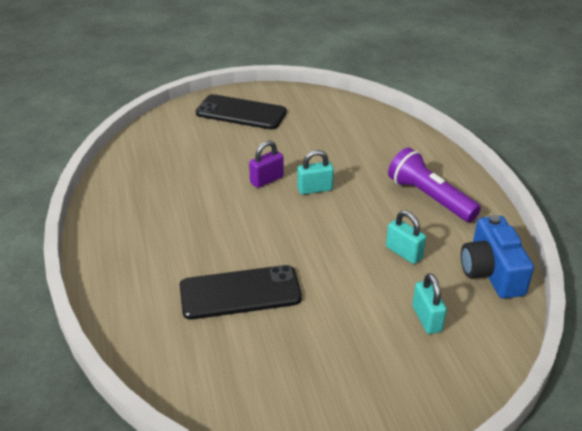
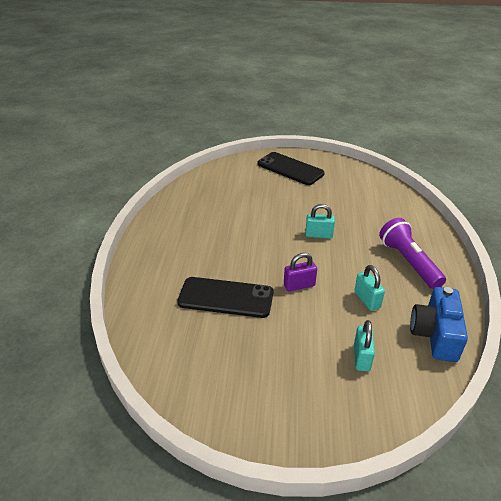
camera: 20 degrees right, 0 degrees up
(266, 180) = (285, 220): purple padlock -> purple padlock (299, 285)

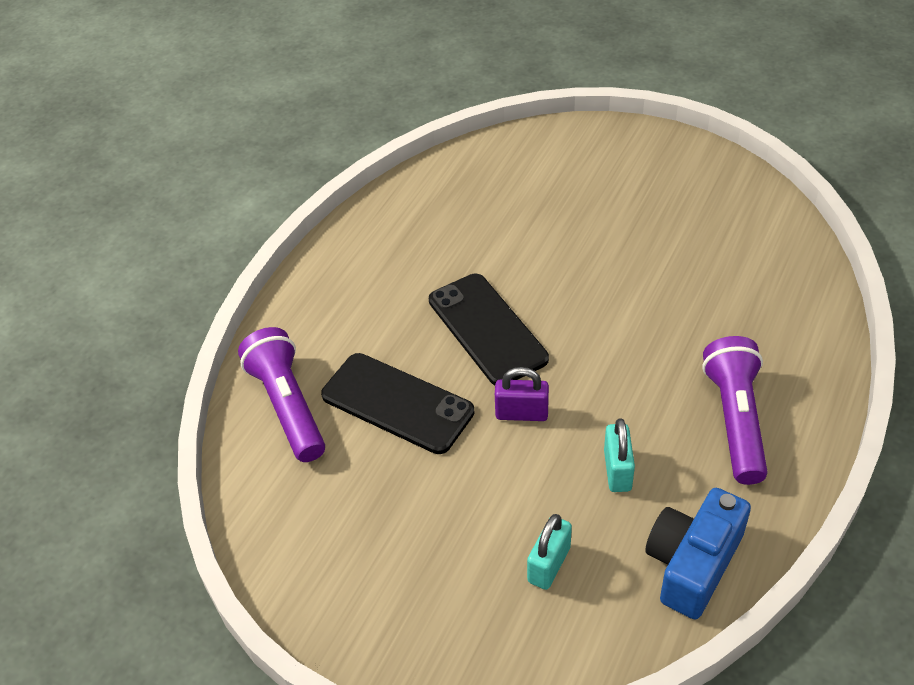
camera: 25 degrees right, 10 degrees up
(159, 315) = (288, 406): none -> purple flashlight
(290, 169) = (636, 171): black phone -> black phone (487, 329)
(318, 235) = (608, 325): turquoise padlock -> none

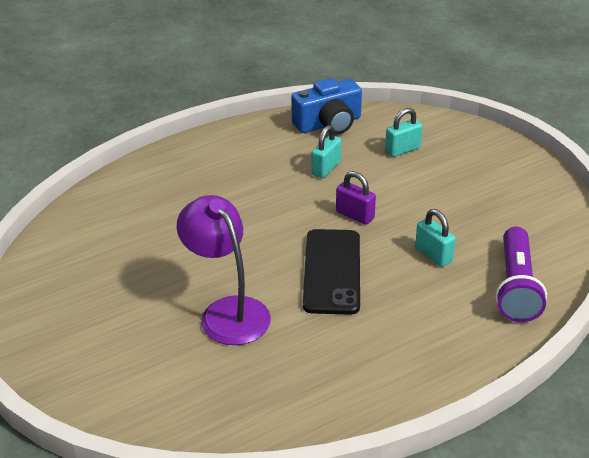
camera: 150 degrees left, 10 degrees down
(397, 403) = (433, 255): black phone -> turquoise padlock
(545, 243) = (227, 311): none -> purple lamp
(735, 420) = (234, 161): purple flashlight -> none

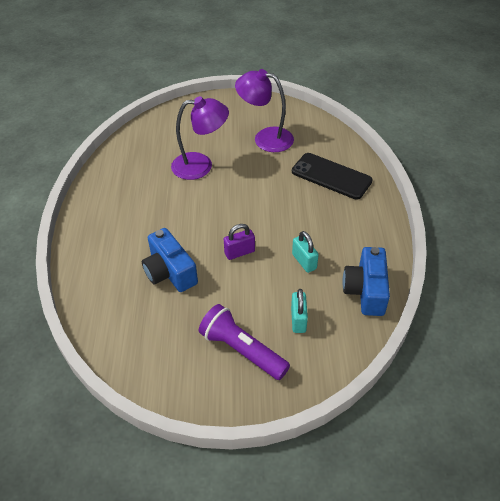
camera: 120 degrees right, 10 degrees up
(120, 272) = (265, 138): none -> purple lamp
(332, 271) = (196, 218): black phone -> black phone (331, 176)
(433, 255) = (170, 272): turquoise padlock -> blue camera
(515, 287) = (107, 296): purple flashlight -> purple flashlight (242, 350)

